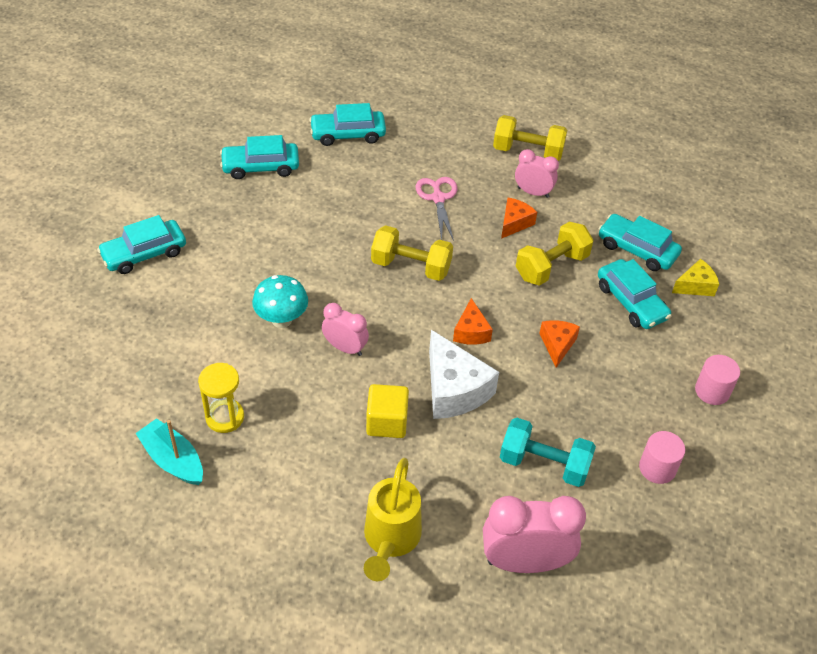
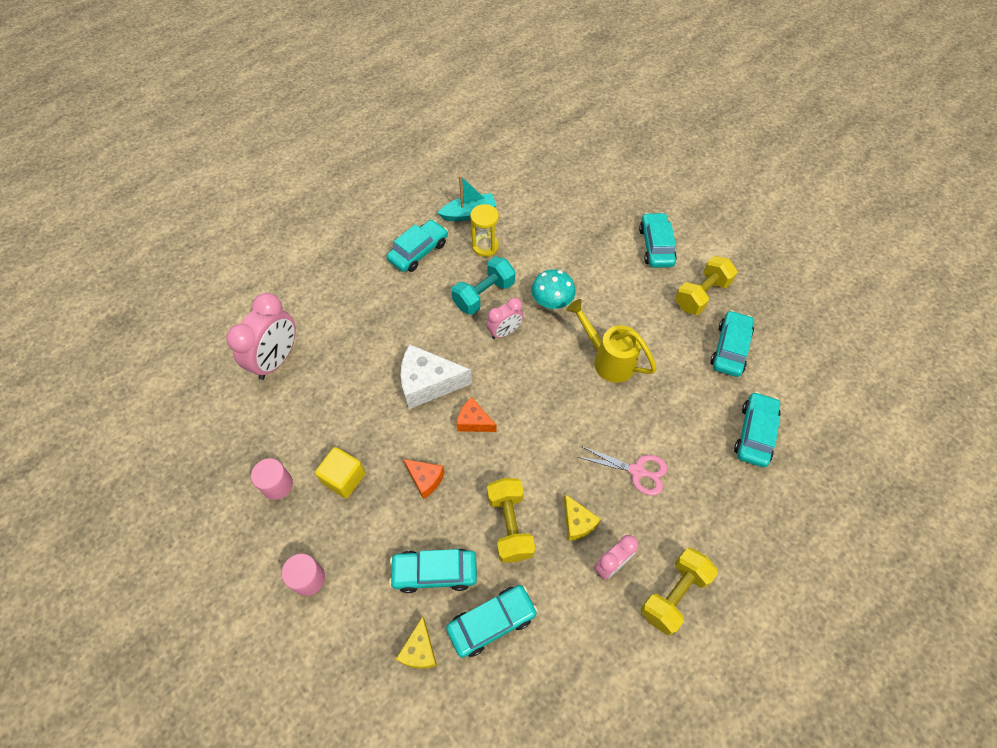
camera: 120 degrees right, 10 degrees up
(270, 488) = (418, 251): none -> turquoise car
(387, 422) = (427, 330): yellow cube -> yellow cube (344, 478)
(390, 541) = (342, 295): yellow watering can -> yellow watering can (607, 359)
(411, 266) = (564, 411): yellow dumbbell -> yellow dumbbell (701, 295)
(514, 223) = (577, 522): orange cheese -> yellow cheese
(544, 464) = (333, 409): turquoise dumbbell -> turquoise dumbbell (484, 295)

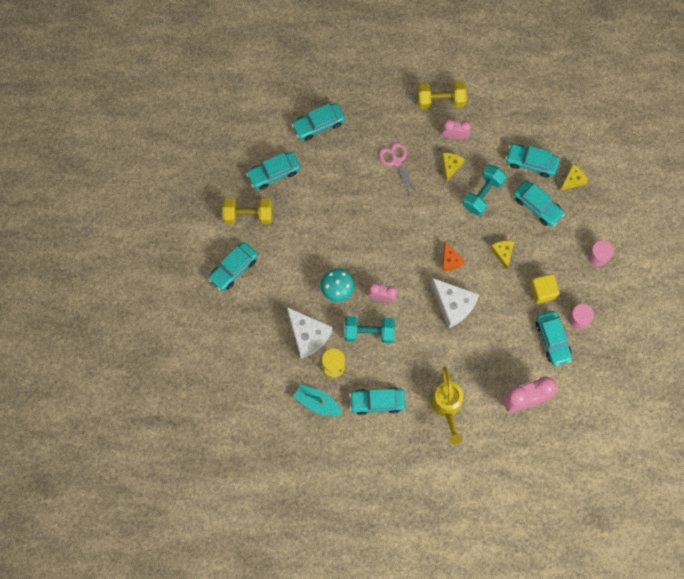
camera: 135 degrees left, 15 degrees up
(291, 438) = (552, 340): none -> turquoise car
(425, 479) = (502, 253): orange cheese -> yellow cheese
(510, 525) = (483, 194): yellow dumbbell -> turquoise dumbbell
(533, 251) = (308, 335): none -> white cheese
(607, 359) = (344, 228): yellow watering can -> yellow watering can (447, 407)

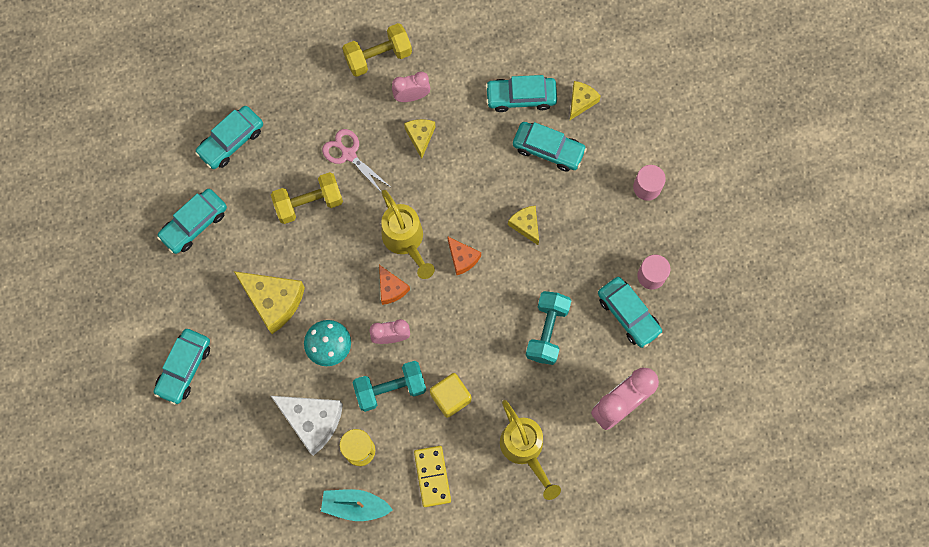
camera: 20 degrees left, 0 degrees up
(248, 215) = (179, 291): yellow dumbbell -> yellow dumbbell (309, 203)
(310, 244) = (273, 301): none -> yellow cheese
(377, 401) = (432, 476): turquoise car -> yellow domino
(393, 264) = (391, 288): none -> orange cheese
(415, 235) = (406, 241): none -> yellow watering can
(453, 304) = (486, 314): white cheese -> none
(483, 194) = (474, 158): turquoise dumbbell -> turquoise dumbbell (547, 331)
(542, 291) = (593, 256): yellow cube -> yellow cube (450, 397)

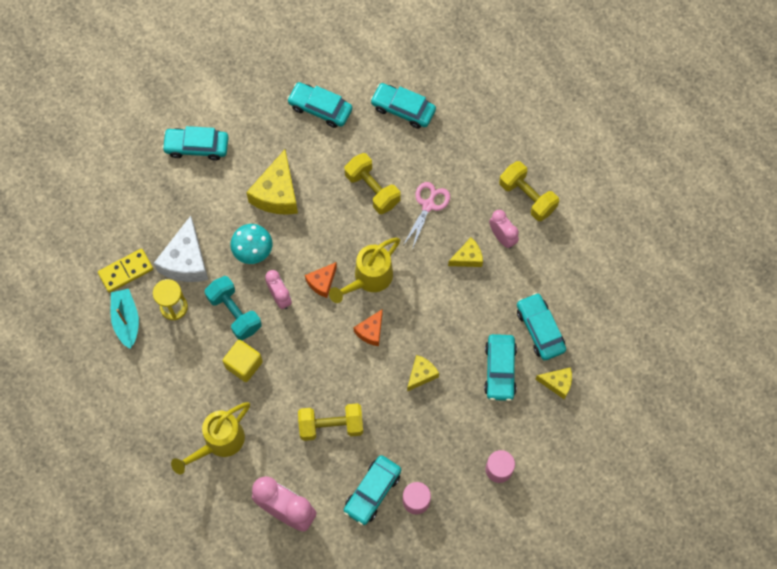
camera: 70 degrees right, 5 degrees down
(432, 476) = (171, 373): yellow domino -> yellow domino (126, 271)
(547, 331) = (331, 425): turquoise dumbbell -> yellow dumbbell

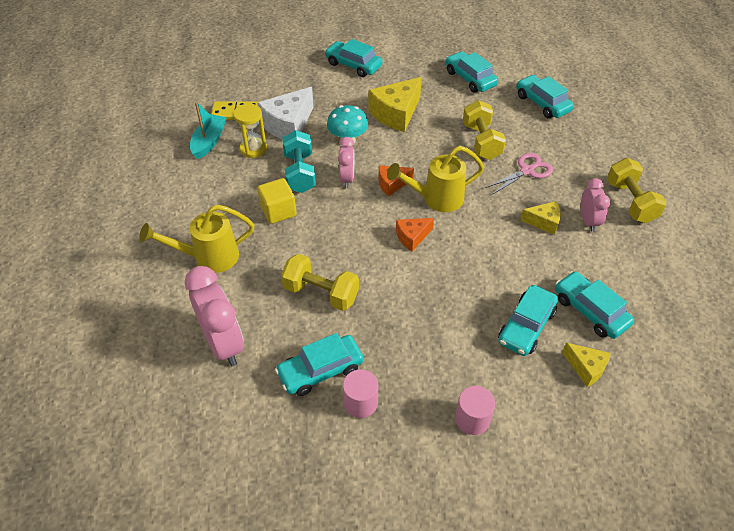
camera: 30 degrees right, 20 degrees down
(421, 374) = (439, 293): yellow cheese -> none
(540, 329) = (590, 311): turquoise car -> turquoise car turned 45 degrees counterclockwise

